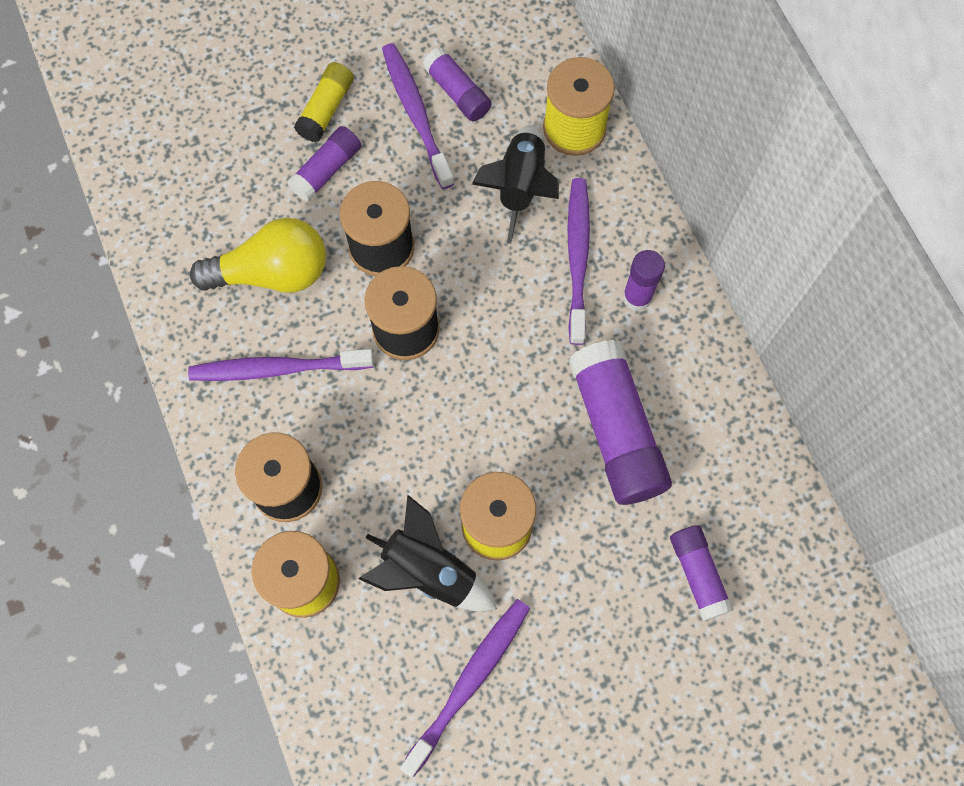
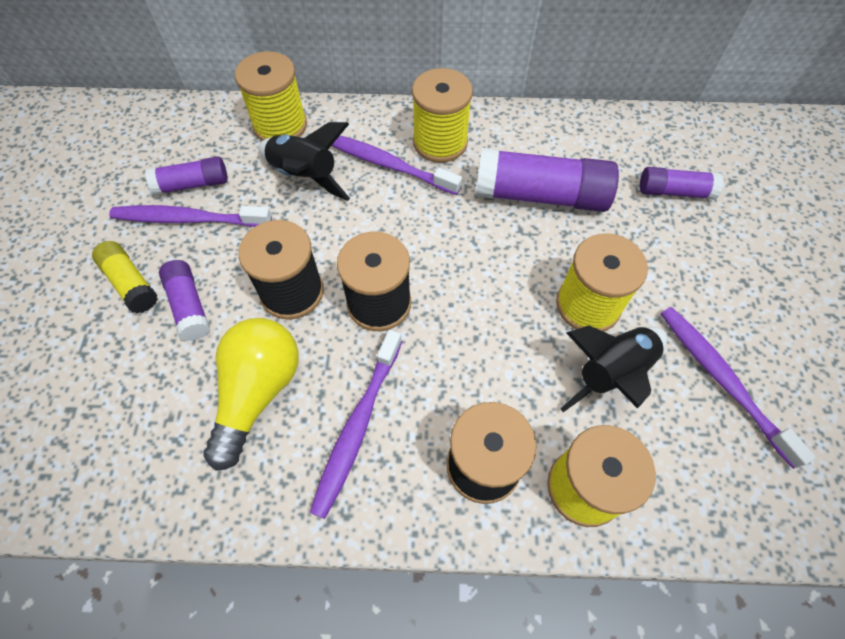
camera: 65 degrees left, 10 degrees down
(637, 297) = (440, 142): purple glue stick -> yellow spool

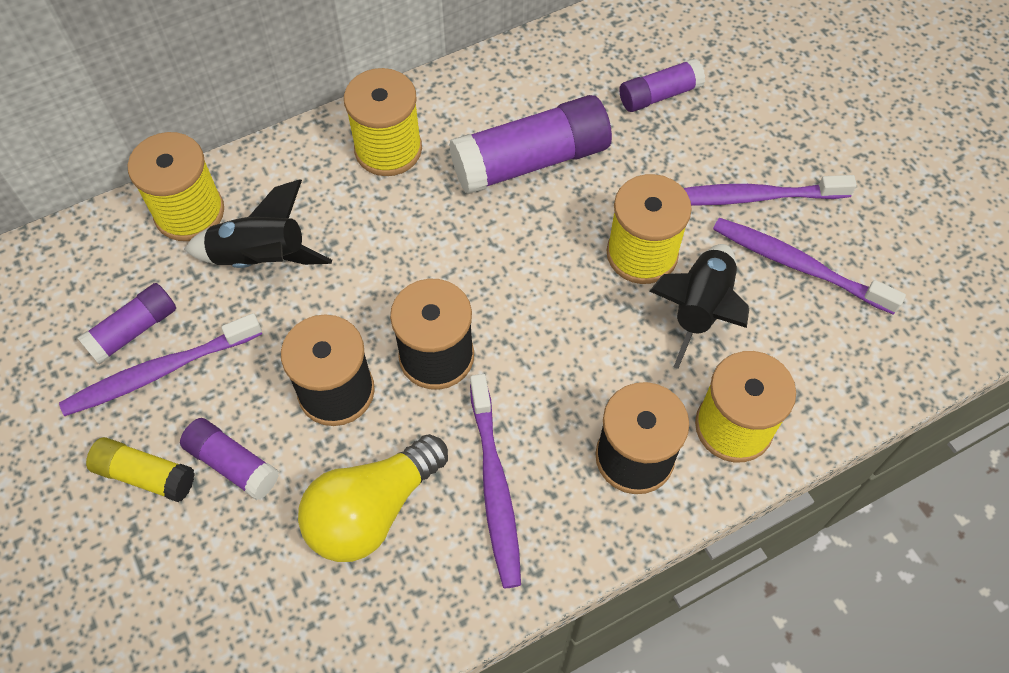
camera: 30 degrees left, 0 degrees up
(258, 393) = (372, 510): yellow light bulb -> yellow light bulb turned 120 degrees counterclockwise
(387, 164) = (346, 201): purple toothbrush -> purple toothbrush (752, 197)

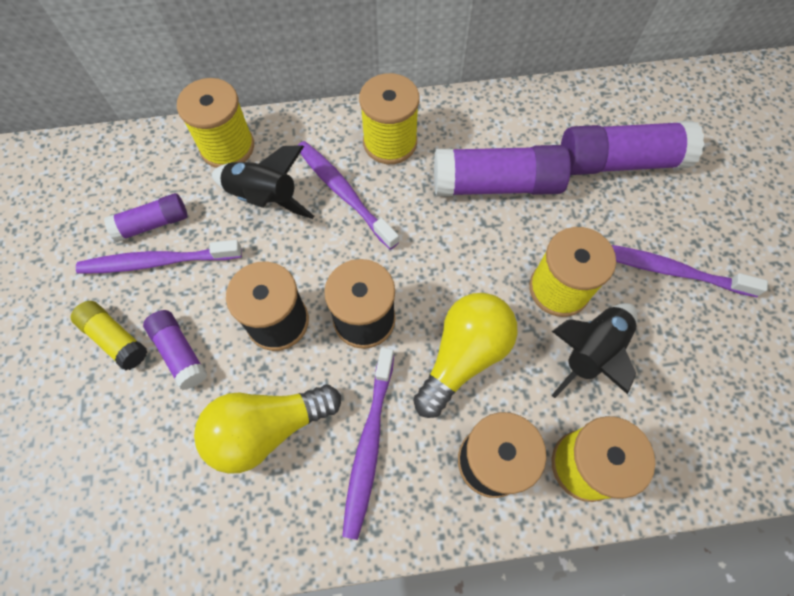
camera: 20 degrees right, 5 degrees up
(564, 359) = (463, 356): none -> yellow light bulb
(659, 95) = (619, 162): purple glue stick -> purple glue stick, size x1.80
(799, 266) = (690, 343): purple toothbrush -> purple toothbrush (344, 193)

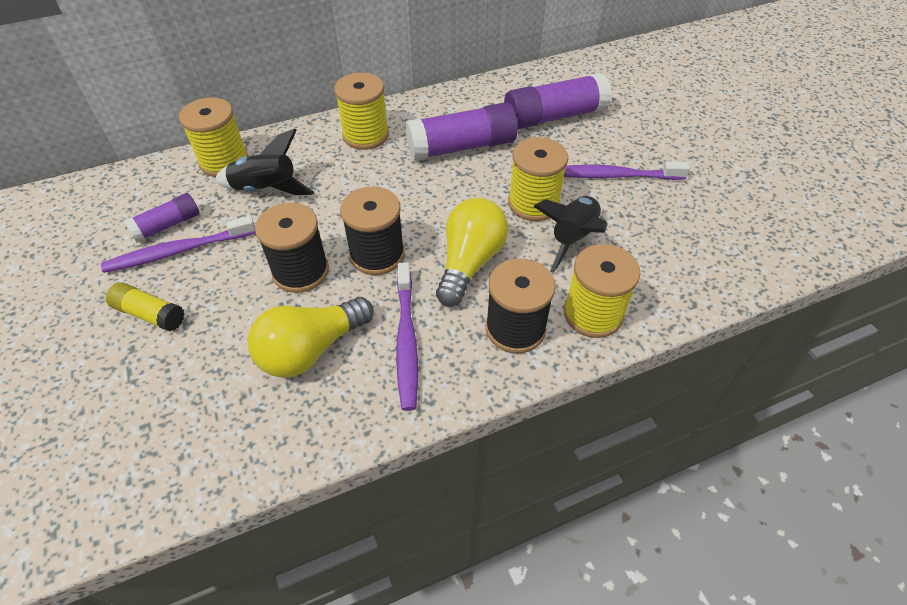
camera: 15 degrees left, 15 degrees down
(180, 353) = (215, 311): purple glue stick -> none
(344, 193) = (336, 174): purple toothbrush -> none

